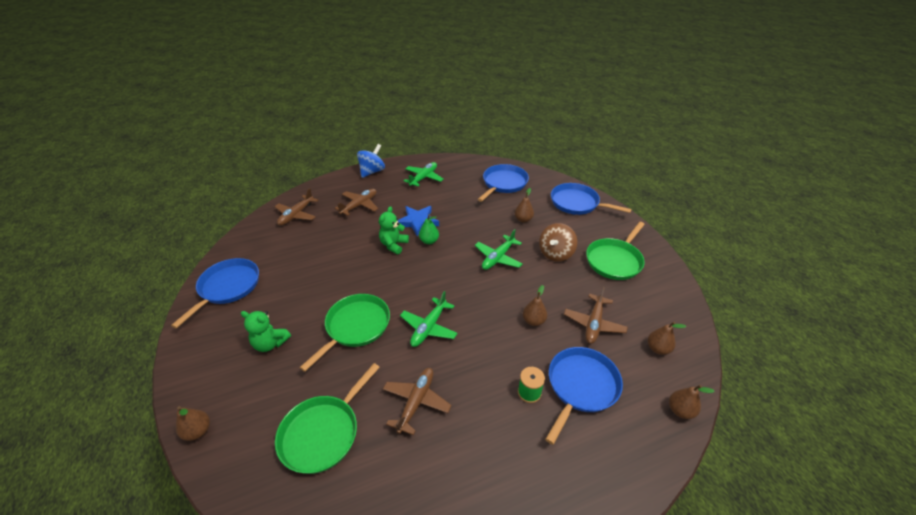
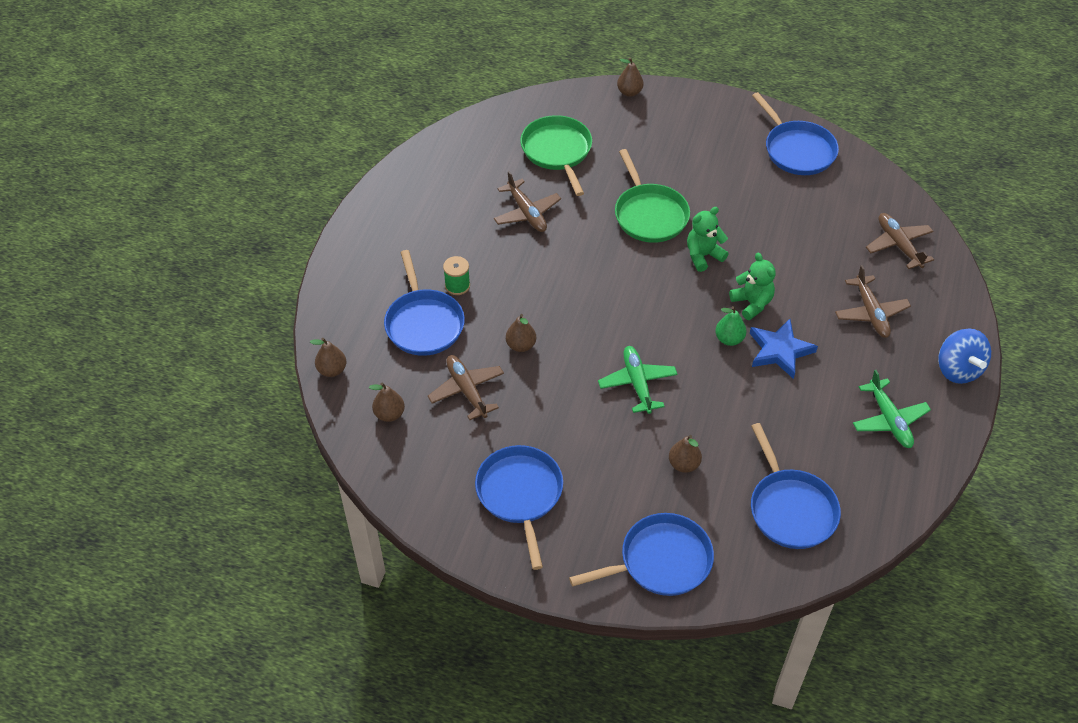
camera: 130 degrees right, 10 degrees up
(270, 343) = (685, 154): green teddy bear -> green teddy bear (703, 256)
(429, 327) = (595, 263): green plane -> none
(555, 253) = (589, 444): brown spinning top -> none
(614, 260) = (520, 494): green pan -> blue pan

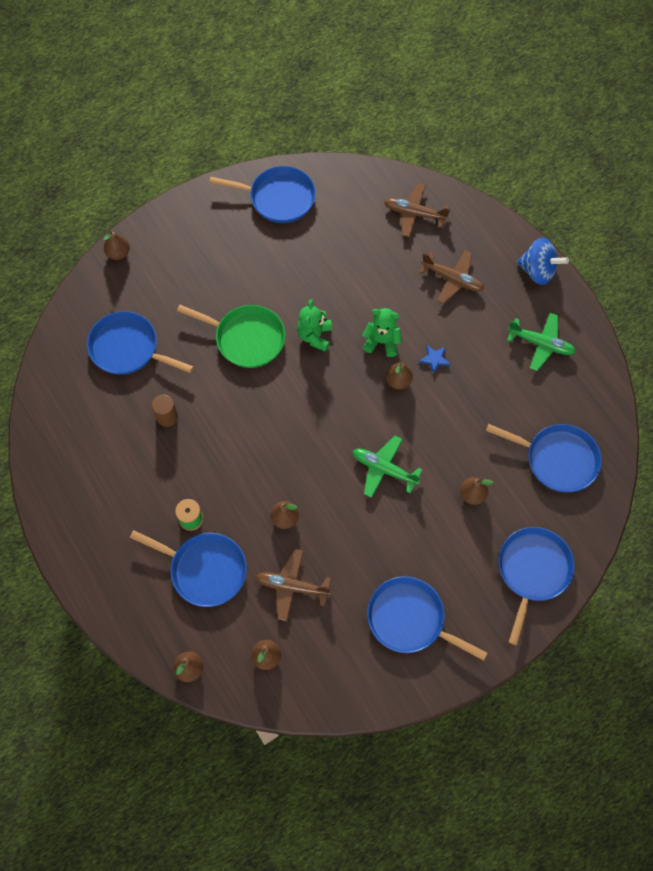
camera: 50 degrees left, 15 degrees up
(527, 213) = (167, 417): brown plane -> brown cylinder
(557, 151) = (128, 348): green pan -> blue pan
(729, 339) = (398, 381): green pear -> brown pear
(779, 351) = (434, 359): blue star -> blue star, size x0.53

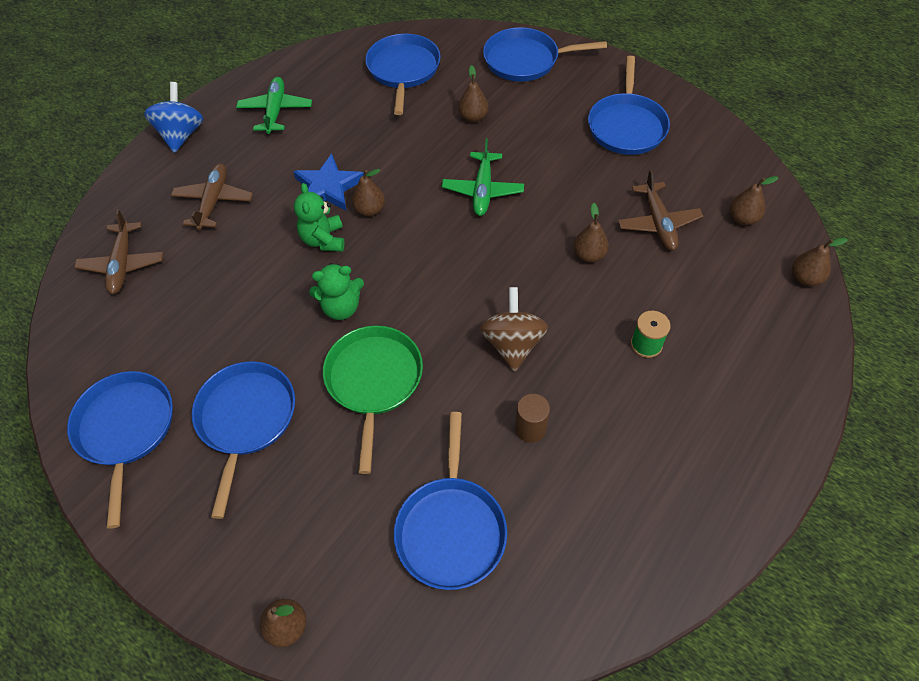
camera: 110 degrees left, 10 degrees down
(205, 570) = (694, 306): blue pan -> blue pan (246, 419)
(234, 432) = (512, 344): none -> brown spinning top
(434, 359) = (328, 187): blue star -> blue star, size x1.89

